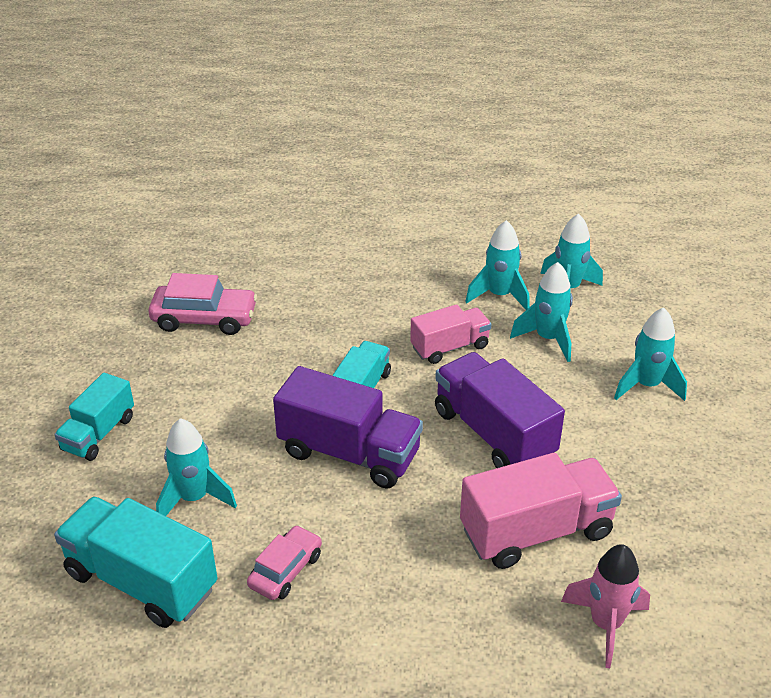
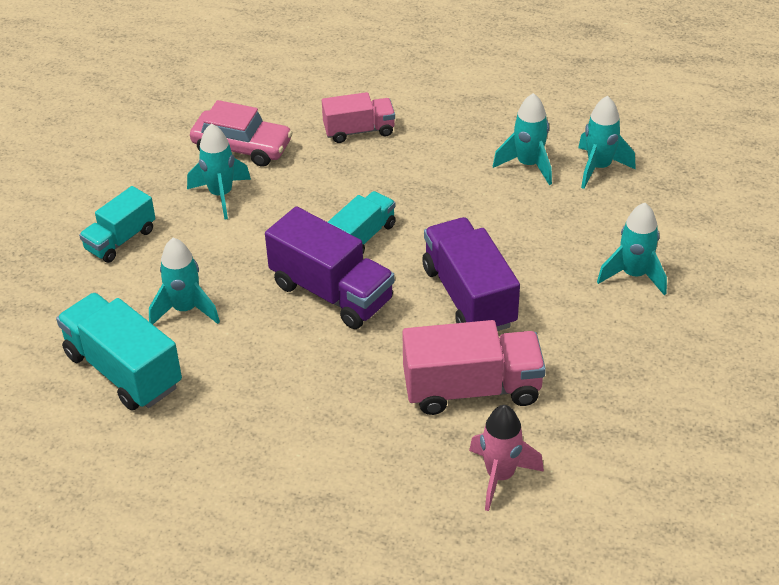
camera: 15 degrees right, 5 degrees up
(285, 570) = (244, 383): pink car -> none
(450, 347) = (460, 209): pink truck -> pink truck (359, 131)
(548, 339) = (557, 215): turquoise rocket -> turquoise rocket (221, 195)

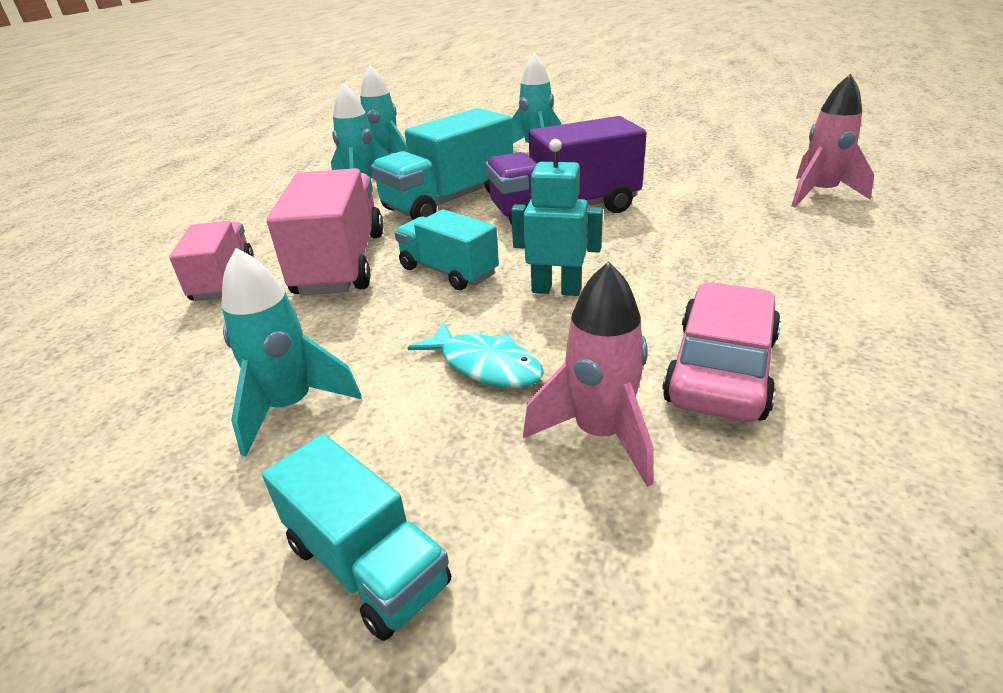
camera: 85 degrees left, 10 degrees down
(123, 370) = (795, 518): turquoise truck -> turquoise truck (449, 201)
(185, 309) = (600, 434): turquoise rocket -> pink rocket
(242, 147) = (171, 388): pink car -> pink car (720, 369)
(248, 263) = (485, 365): none -> turquoise fish
(331, 292) = (556, 290): purple truck -> turquoise robot
(472, 389) = (705, 207): pink truck -> pink truck (341, 263)

